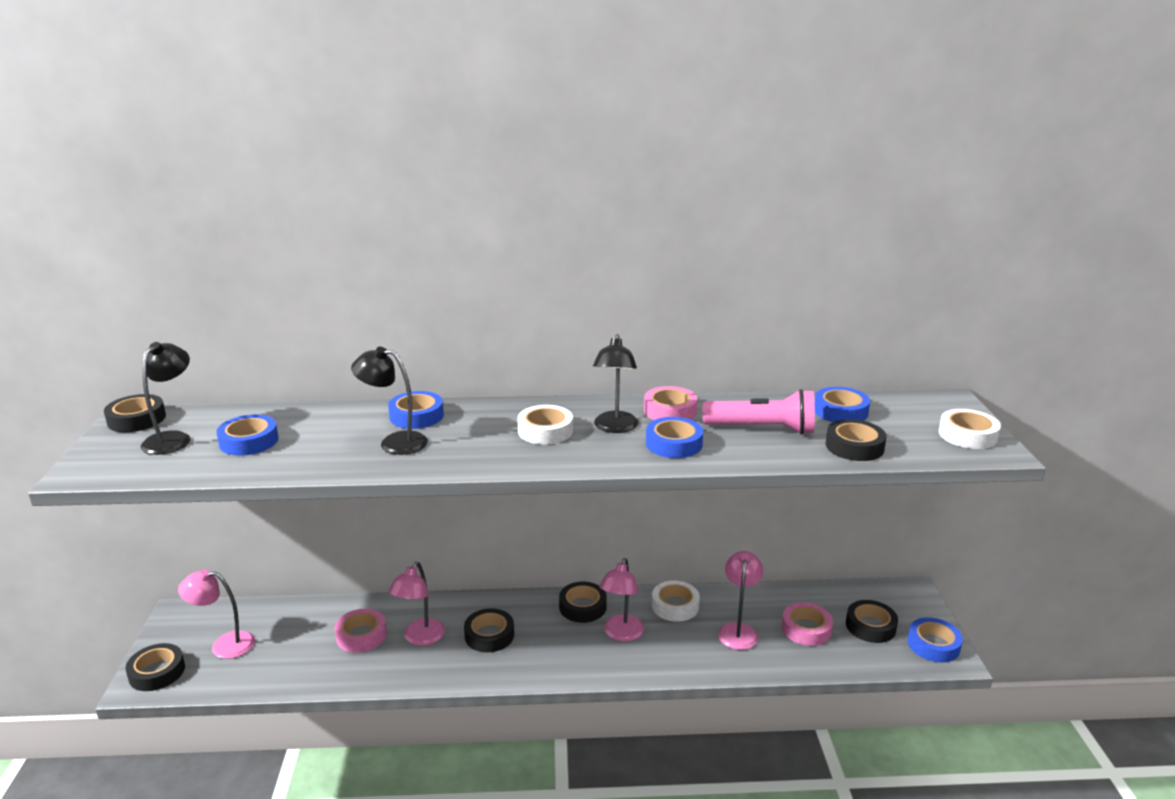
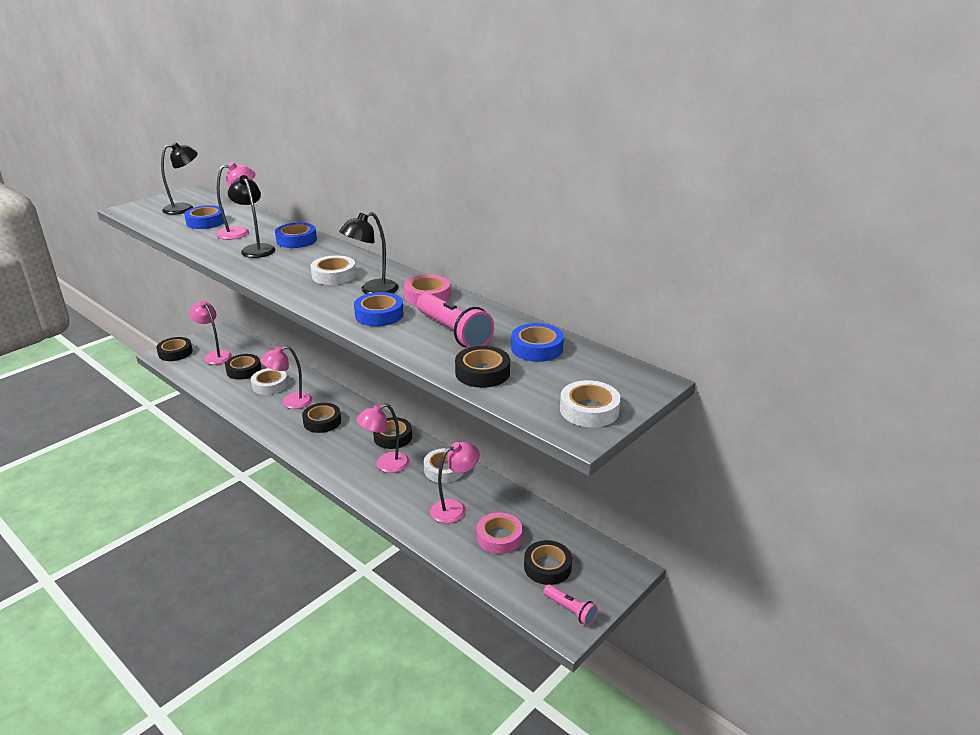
camera: 45 degrees right, 5 degrees up
(136, 419) = (193, 194): black tape -> black tape (244, 370)
(327, 435) = (240, 232): none -> pink lamp
(361, 635) = (270, 385): pink tape -> white tape
(933, 645) = (570, 610): blue tape -> pink flashlight

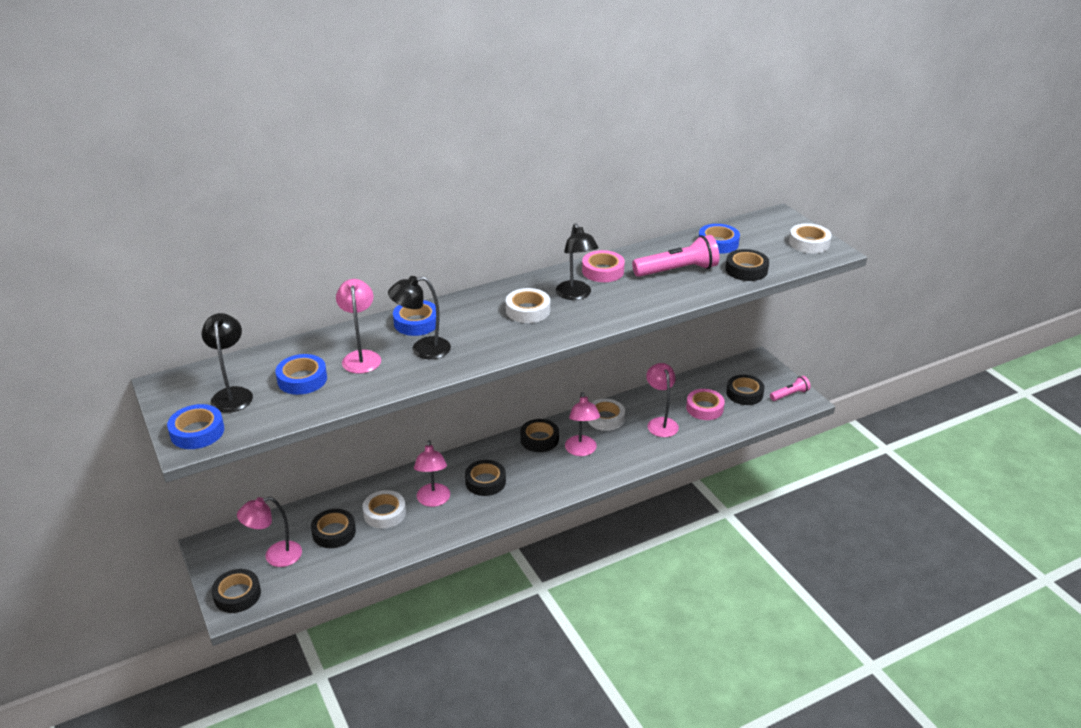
camera: 70 degrees left, 5 degrees up
(379, 315) = (628, 298): blue tape -> blue tape (197, 432)

